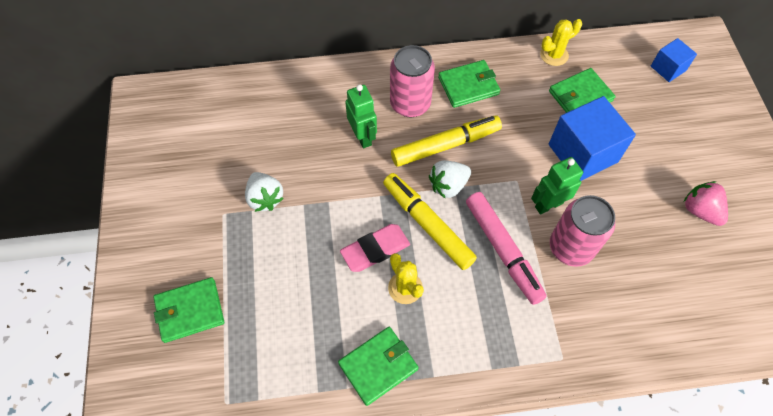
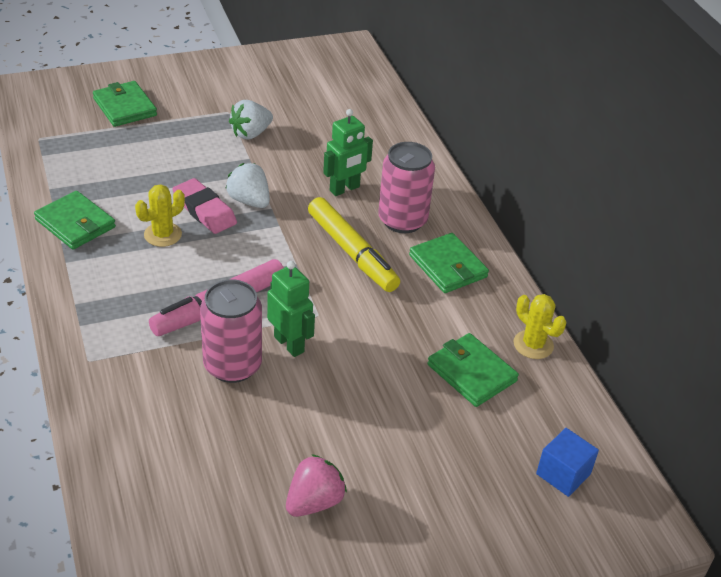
camera: 75 degrees right, 20 degrees down
(427, 224) = (242, 245): yellow marker -> none
(448, 185) = (296, 258): white strawberry -> white strawberry (249, 201)
(582, 153) = (376, 376): blue cube -> none

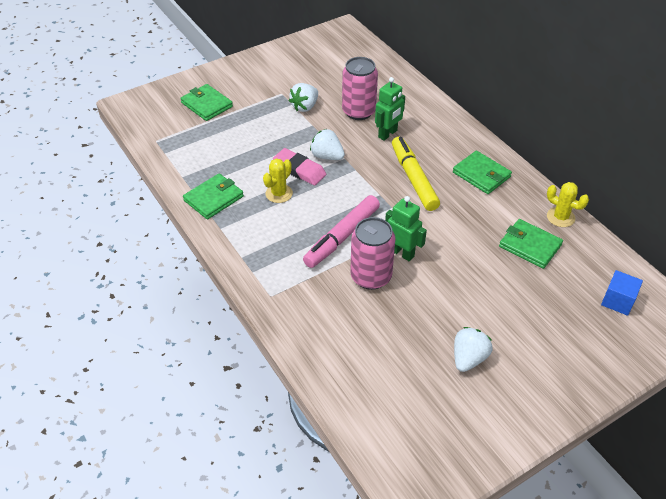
camera: 10 degrees left, 5 degrees up
(75, 223) = (213, 198): green wallet -> green wallet turned 75 degrees counterclockwise
(314, 502) = (468, 358): pink strawberry -> white strawberry
(352, 252) = (413, 178): yellow marker -> yellow marker turned 150 degrees counterclockwise
(402, 220) = (437, 148): pink can -> pink can (359, 111)

